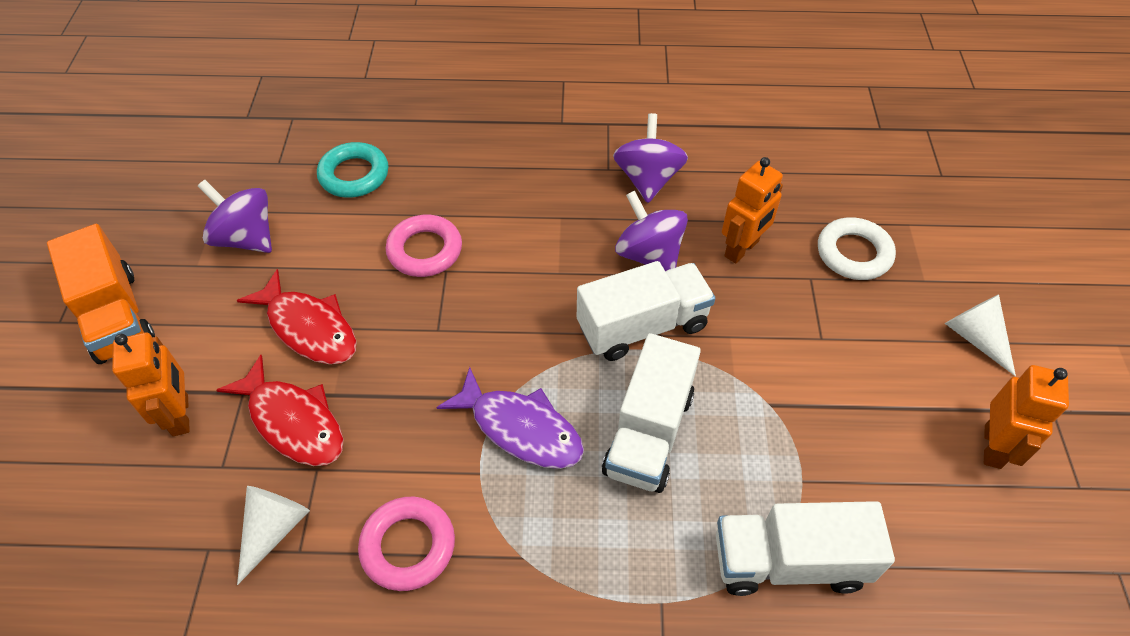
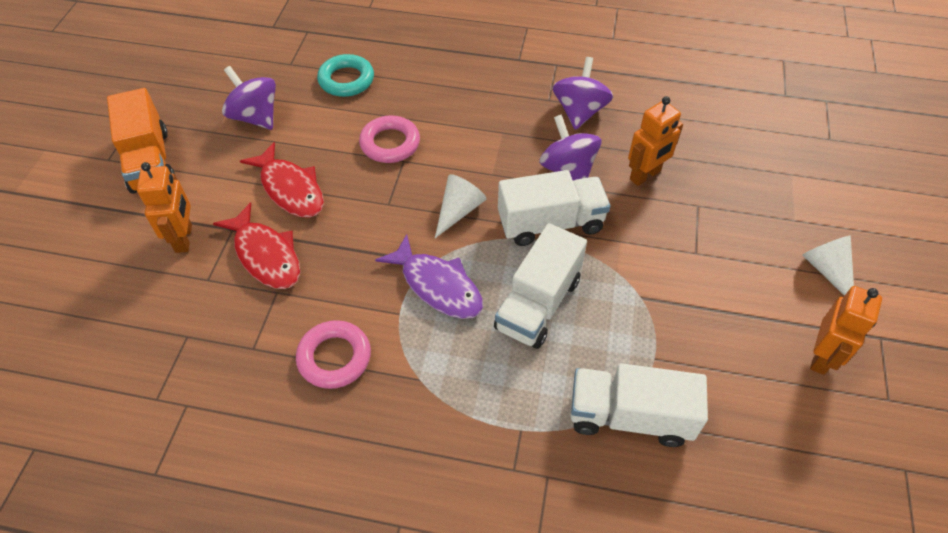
camera: 10 degrees right, 0 degrees up
(274, 529) = (237, 330): white cone -> white cone (458, 210)
(853, 253) = (738, 191): white ring -> none

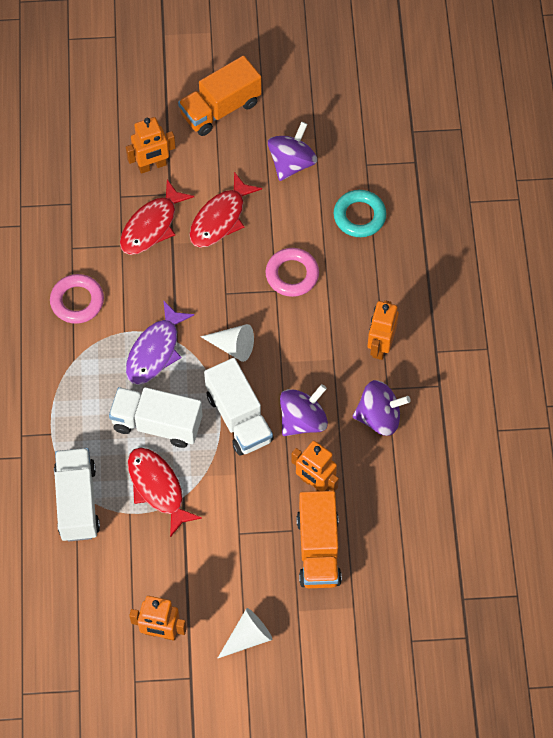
camera: 75 degrees right, 10 degrees up
(500, 95) = (380, 346): none -> orange robot
(625, 321) = (157, 488): none -> red fish
(723, 188) = (318, 549): none -> orange truck

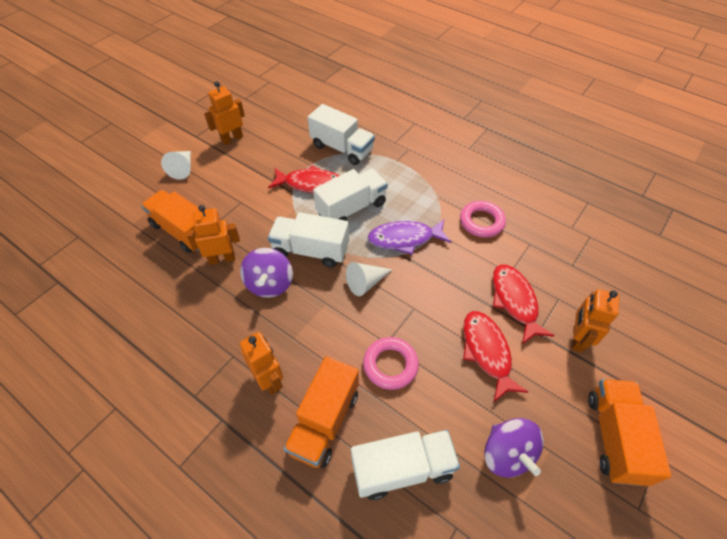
camera: 130 degrees right, 10 degrees down
(155, 350) = (405, 239): purple fish -> purple fish turned 75 degrees counterclockwise
(359, 216) = (402, 469): turquoise ring -> white truck
(374, 285) = (324, 421): none -> orange truck
(379, 417) = (219, 332): purple spinning top -> none

